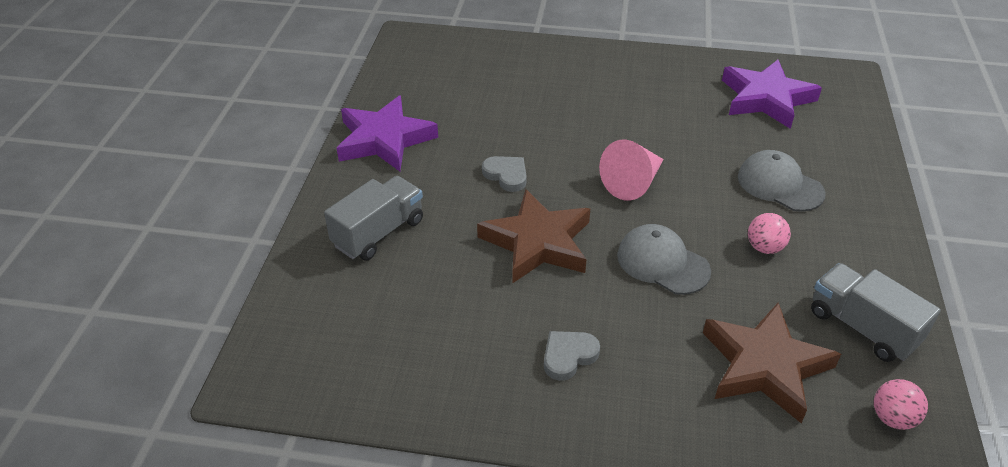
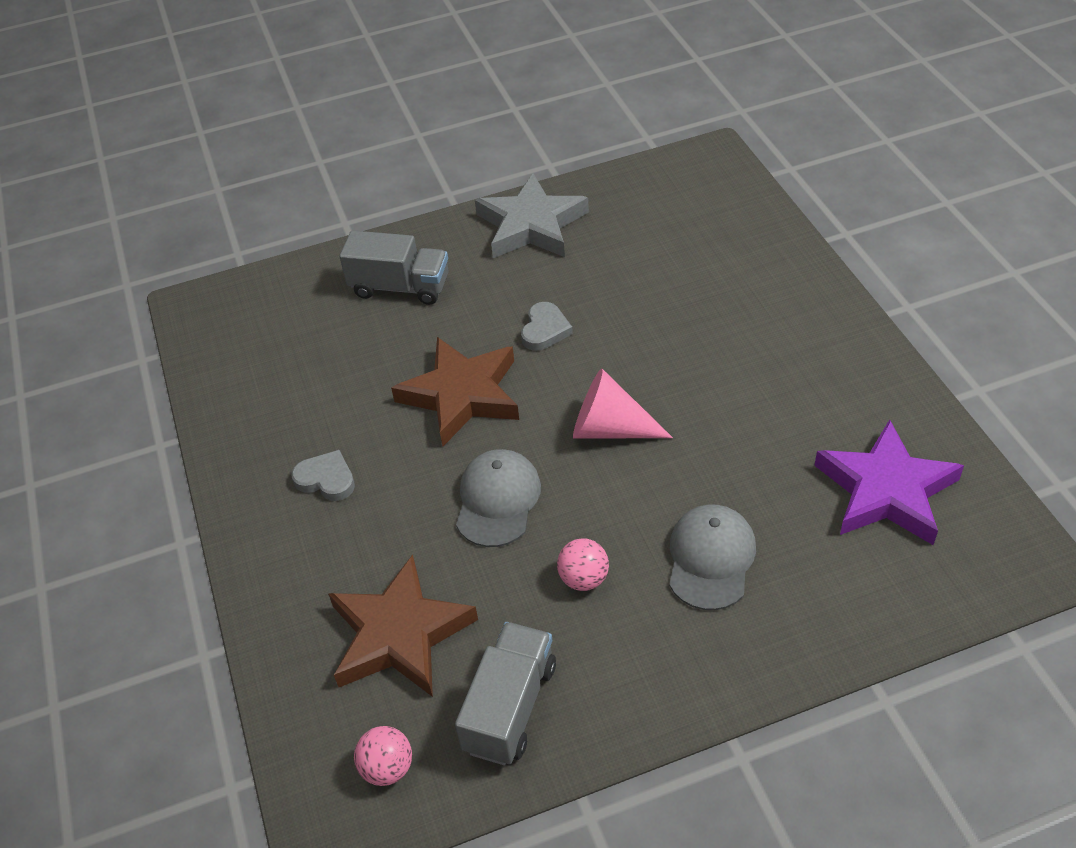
camera: 65 degrees right, 5 degrees up
(384, 139) = (531, 225): purple star -> grey star

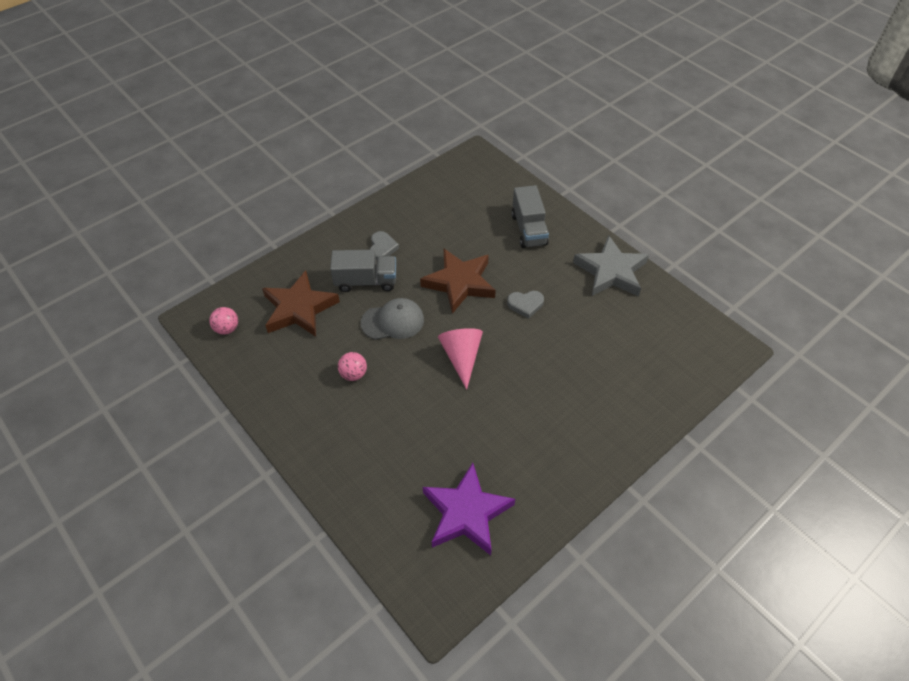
camera: 65 degrees right, 5 degrees up
(510, 707) = (269, 365): grey truck -> grey truck (366, 281)
(711, 558) = (385, 430): grey cap -> none

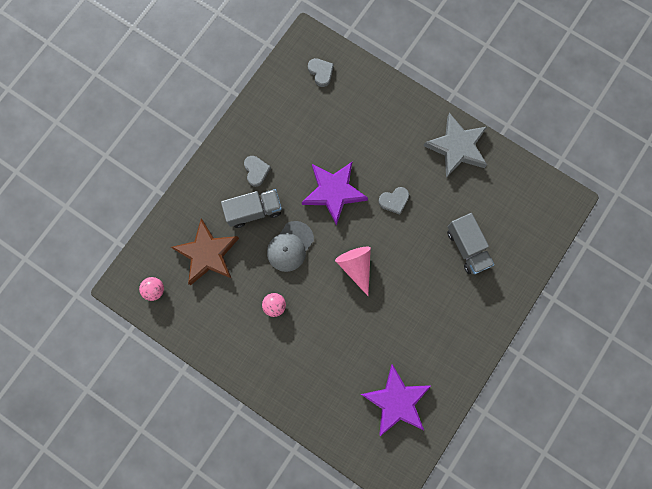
camera: 15 degrees left, 25 degrees up
(393, 321) = (290, 246): grey cap -> grey cap turned 150 degrees clockwise
(459, 283) = (333, 192): brown star -> purple star
(480, 182) = (321, 72): none -> grey heart
(529, 229) = (377, 118): grey truck -> grey truck (467, 247)

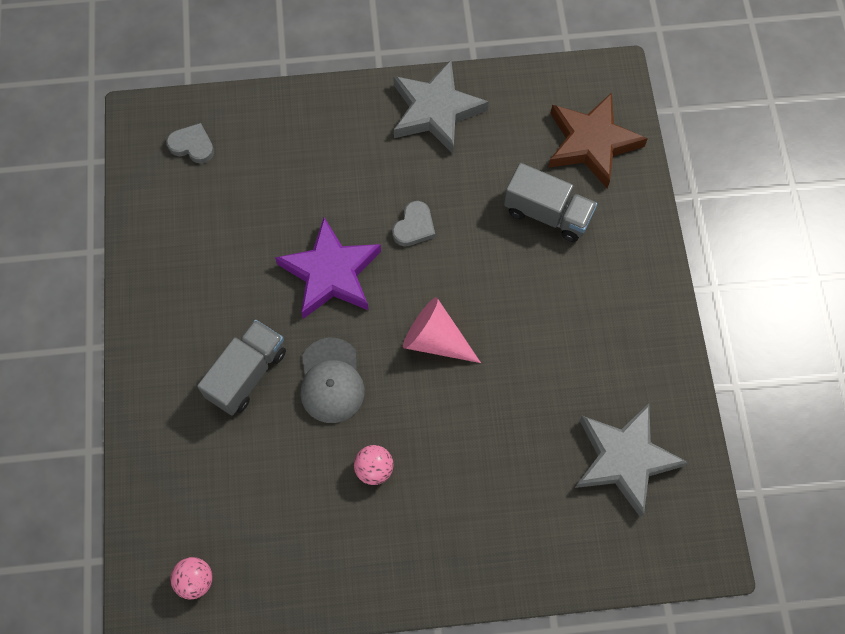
camera: 40 degrees left, 10 degrees down
(207, 254) = (229, 476): brown star -> brown star (591, 143)
(256, 171) = (208, 323): grey heart -> none
(396, 401) = (624, 459): purple star -> grey star

